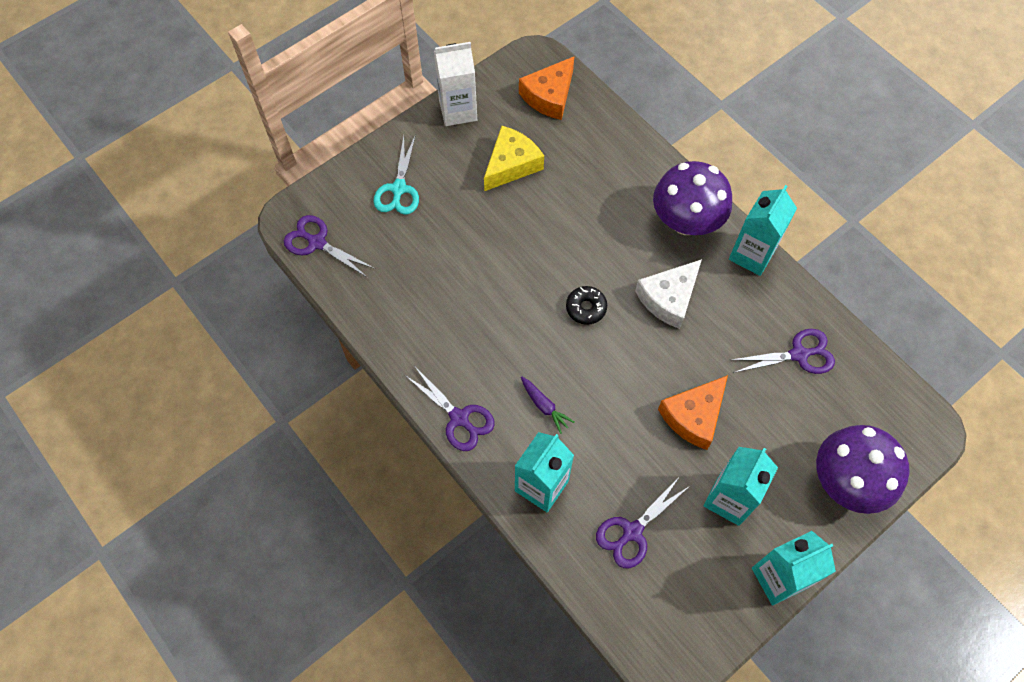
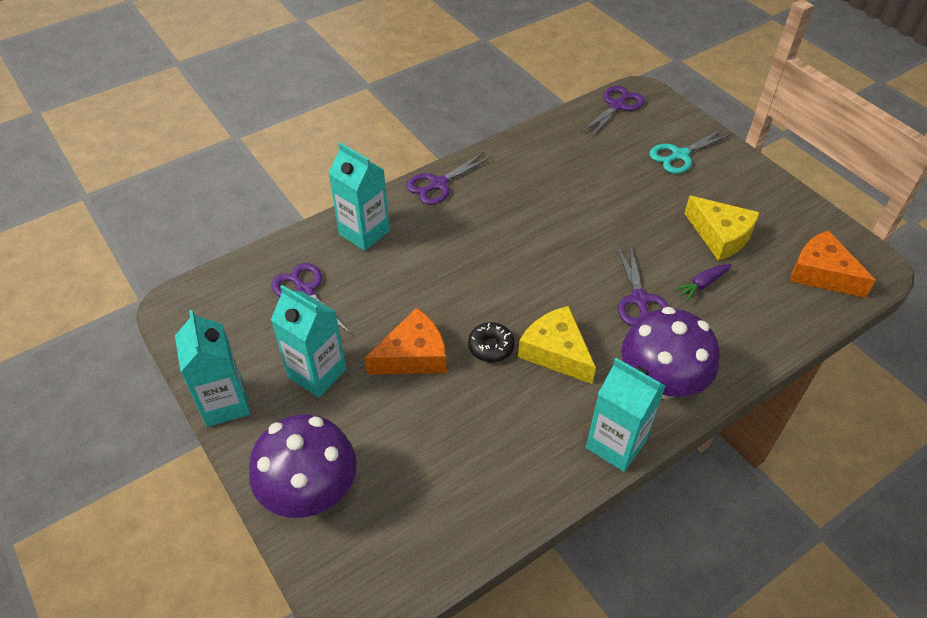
camera: 95 degrees right, 15 degrees down
(398, 189) = (679, 155): turquoise scissors -> turquoise scissors turned 45 degrees counterclockwise
(458, 110) = (784, 199): white carton -> none
(544, 406) = (441, 240): purple carrot -> purple carrot (702, 284)
(586, 308) = (546, 280): black donut -> black donut (491, 347)
(668, 298) = (556, 352): white cheese -> yellow cheese
(693, 416) = (413, 355): orange cheese -> orange cheese turned 105 degrees clockwise
(799, 354) = (475, 471): purple scissors -> purple scissors (639, 300)

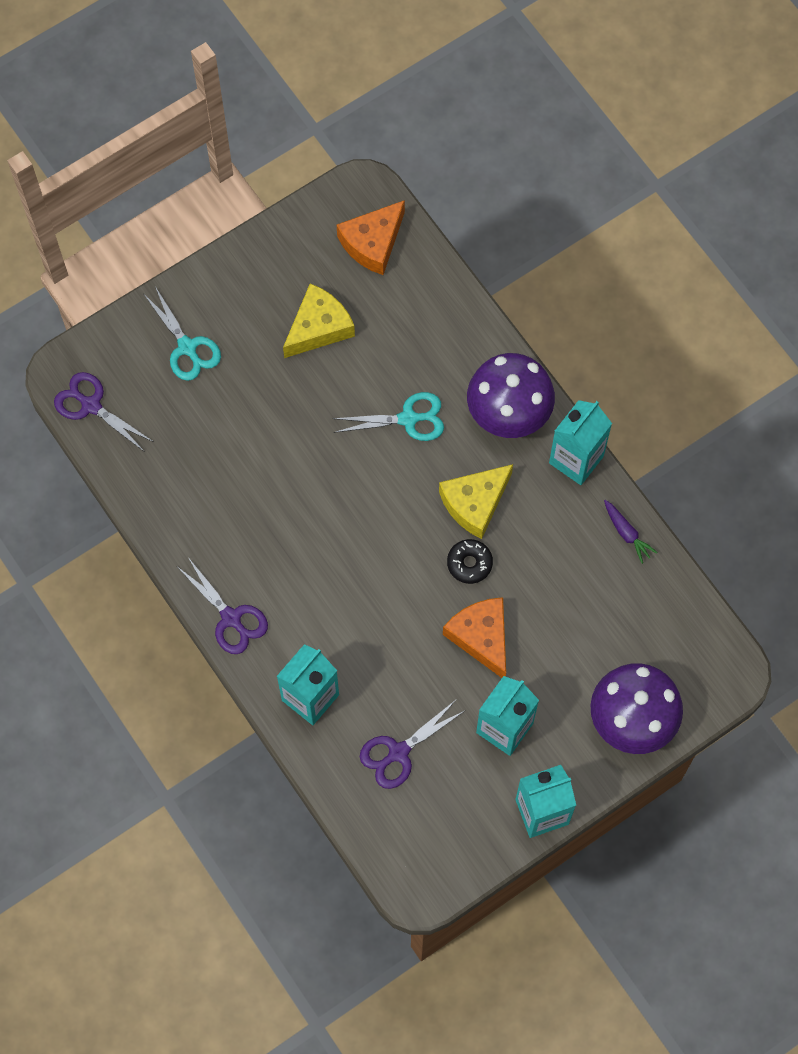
camera: 90 degrees left, 20 degrees up
(639, 300) = (408, 419): purple scissors -> turquoise scissors
(702, 284) = (387, 357): purple carrot -> purple carrot (626, 533)

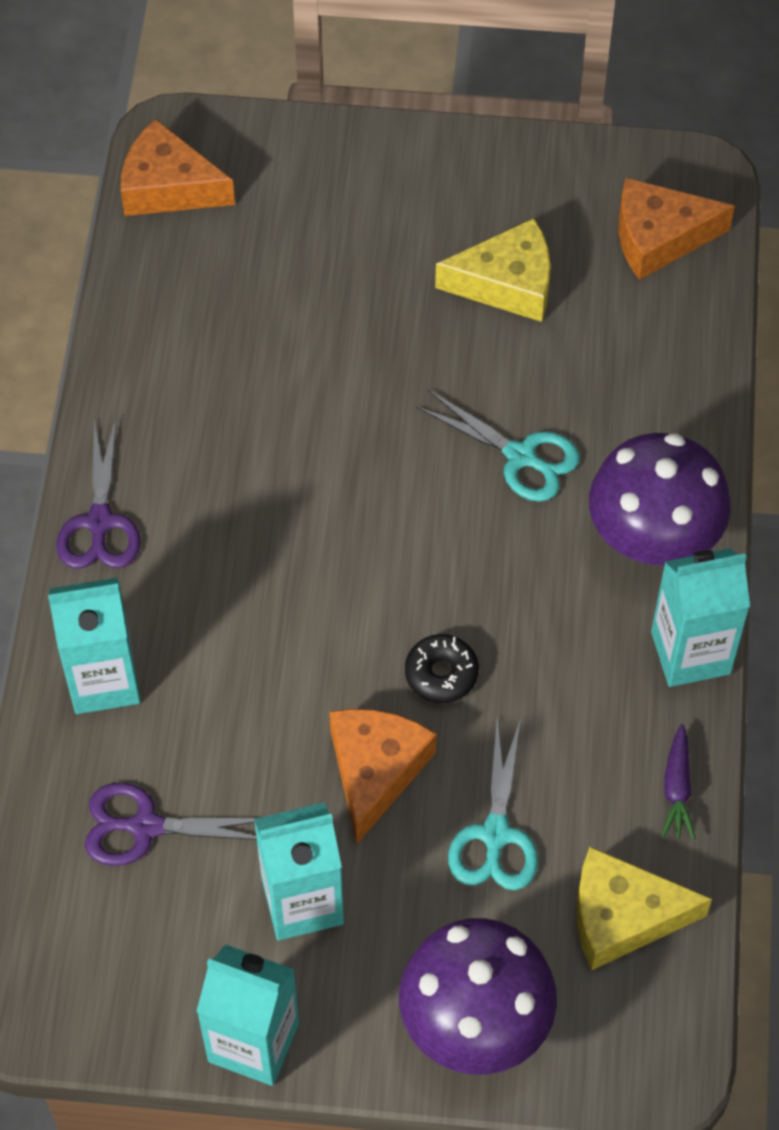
camera: 40 degrees right, 10 degrees down
(91, 405) = (168, 186): purple scissors -> orange cheese
(187, 347) = (334, 201): turquoise scissors -> turquoise scissors (495, 835)
(475, 503) = (513, 609): yellow cheese -> yellow cheese (622, 916)

